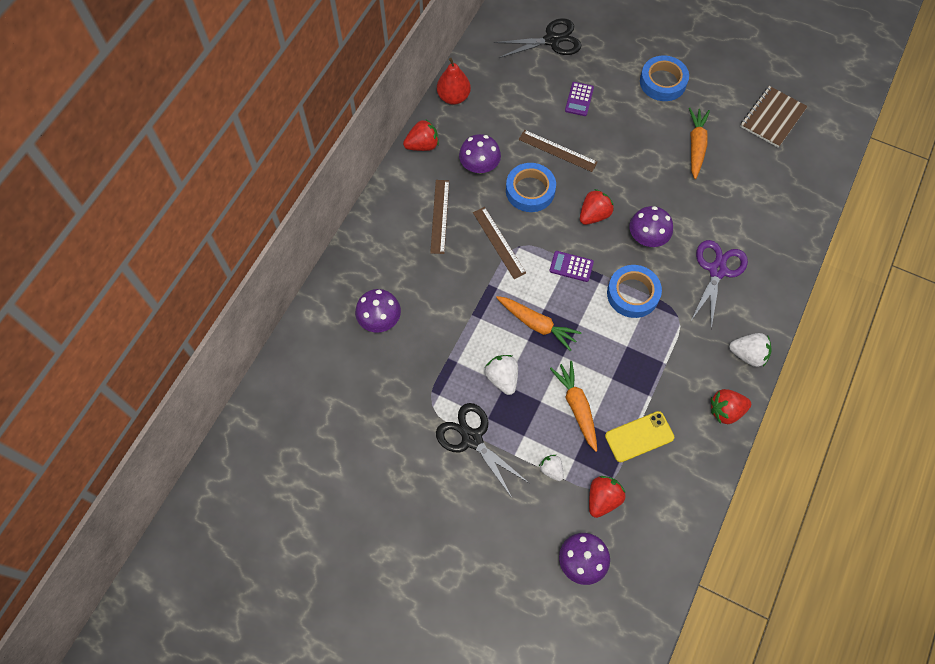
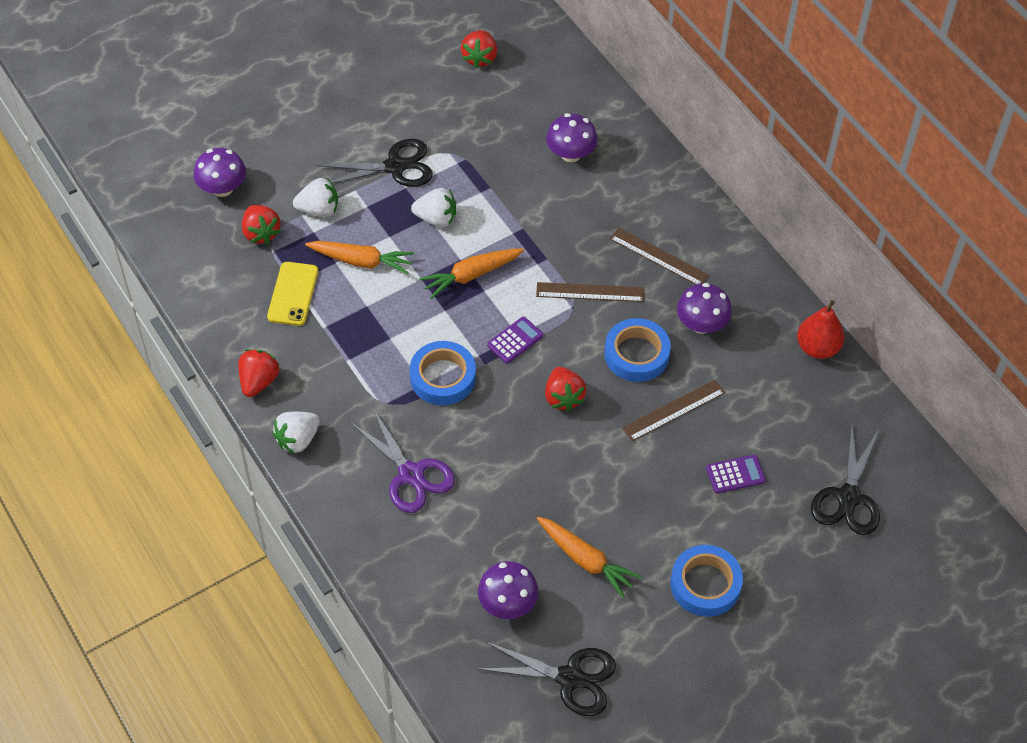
camera: 120 degrees right, 10 degrees down
(422, 145) = (764, 285): red strawberry -> red strawberry (479, 58)
(551, 470) = (319, 209): white strawberry -> white strawberry, size x1.53
(579, 99) = (735, 474): purple calculator -> purple calculator turned 120 degrees clockwise
(647, 237) = (499, 432): purple mushroom -> purple mushroom (507, 603)
(772, 118) = (570, 678): brown notebook -> black scissors

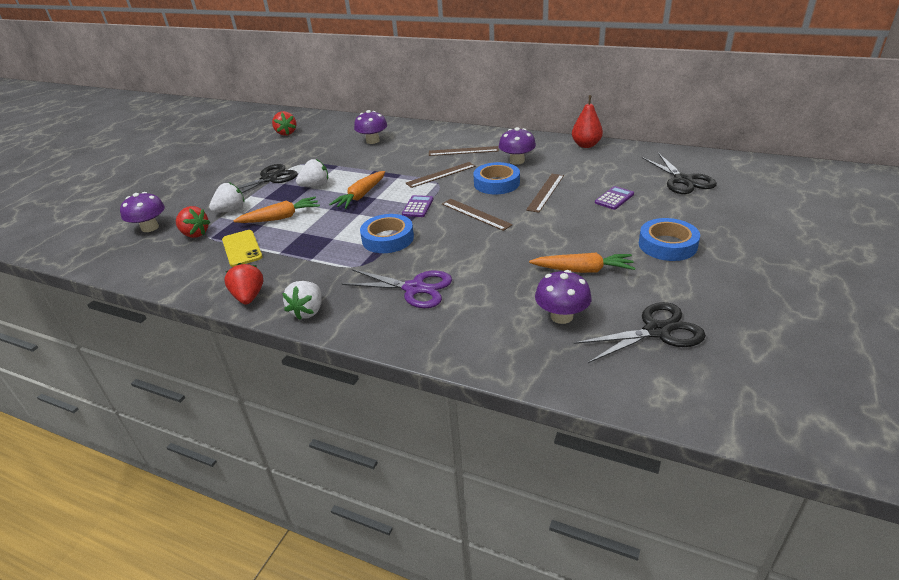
camera: 30 degrees left, 20 degrees down
(563, 397) = (475, 214): red strawberry -> brown ruler

